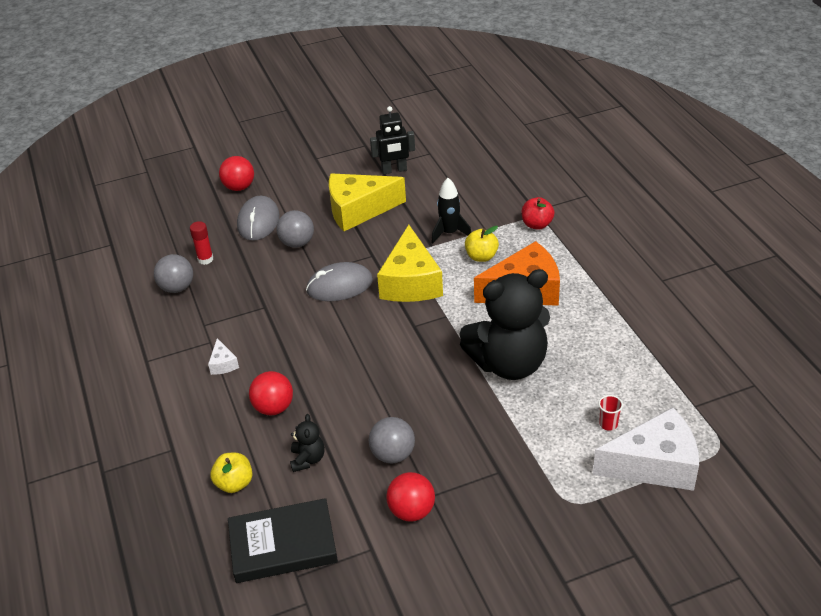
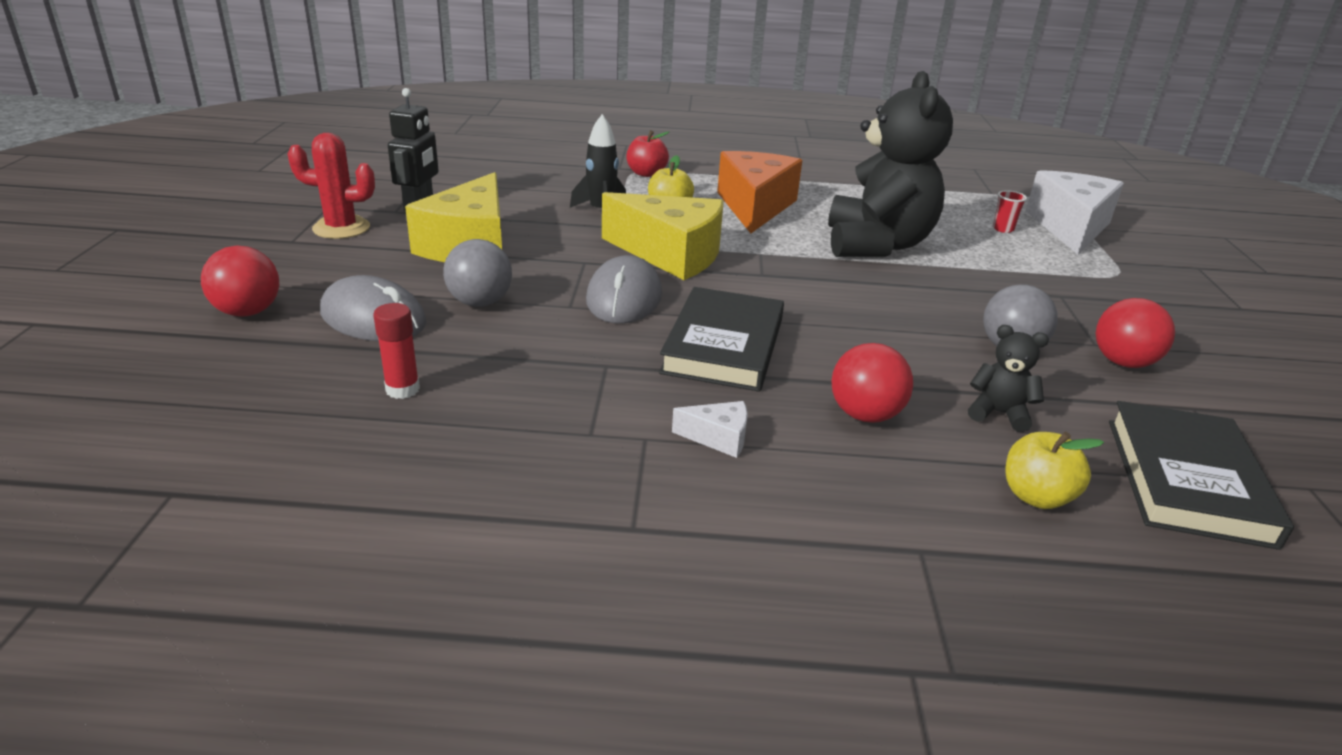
camera: 70 degrees left, 10 degrees down
(177, 288) = (445, 439): grey ball -> none
(311, 338) = (723, 346): none -> black book
(343, 163) = (341, 228): none -> red cactus

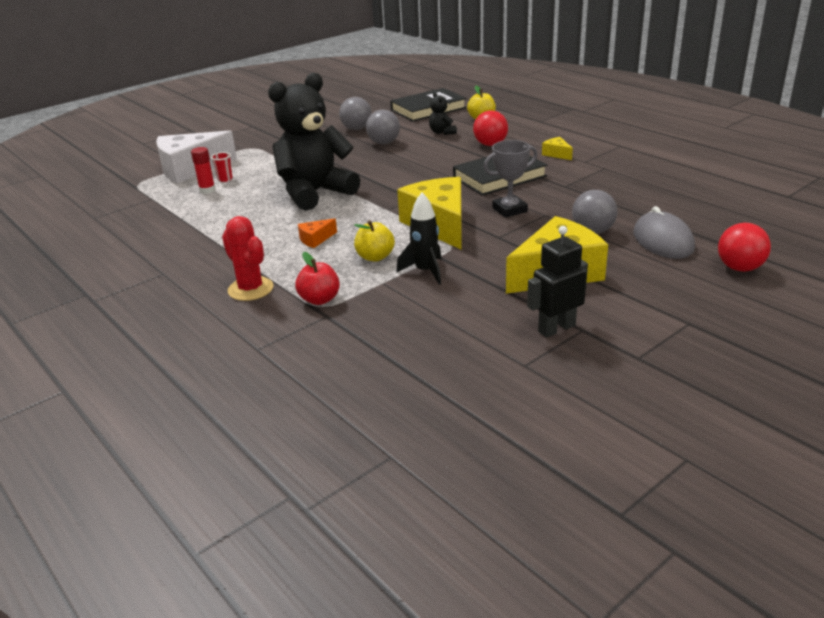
camera: 130 degrees left, 0 degrees up
(341, 228) = (641, 323): red cactus -> red cactus (250, 289)
(402, 389) = (671, 203): red glue stick -> red glue stick (207, 190)
(624, 298) = (509, 210): grey mouse -> grey trophy
(718, 438) = (556, 154): white cheese -> yellow cheese
(755, 206) = (315, 239): orange cheese -> orange cheese, size x0.43
(1123, 362) = (356, 129): red ball -> grey ball

